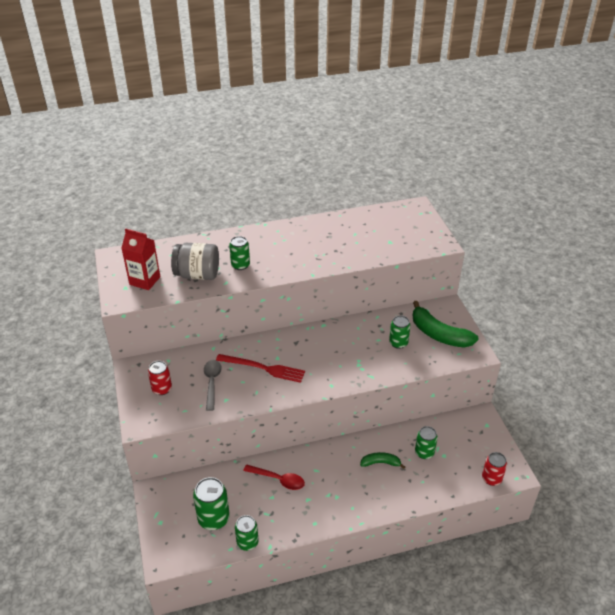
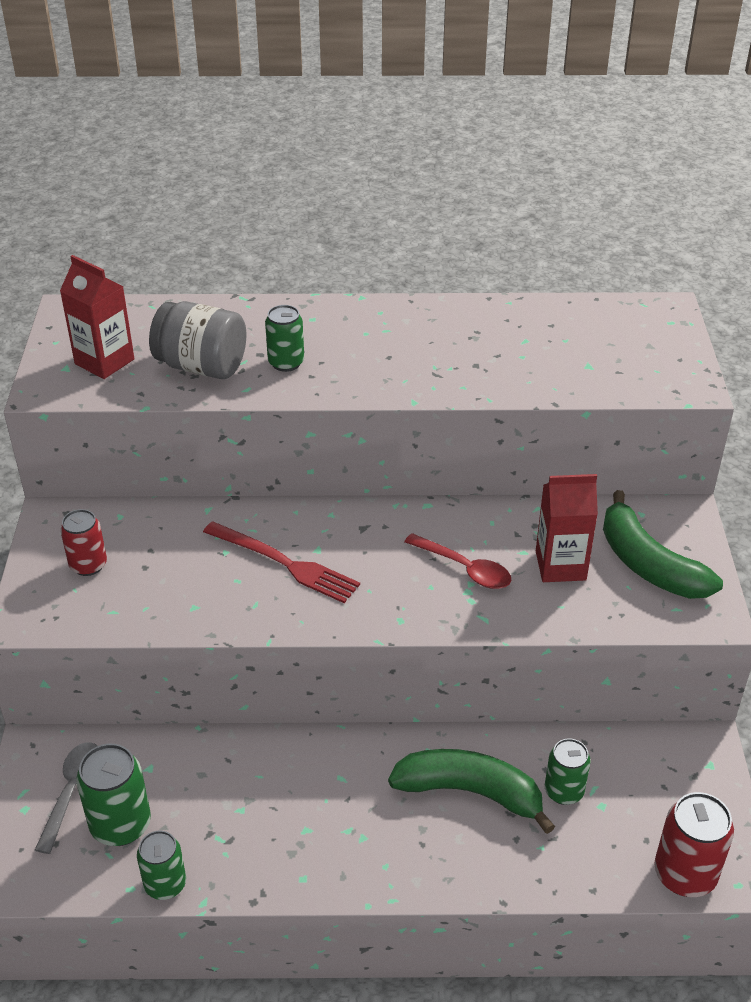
camera: 15 degrees right, 0 degrees up
(212, 383) = (181, 571): grey spoon -> grey spoon (72, 791)
(278, 479) = (265, 780): red spoon -> red spoon (465, 568)
(380, 463) = (470, 792): green banana -> green banana, size x1.88
(398, 343) = (560, 565): green can -> red carton
(491, 479) = (685, 874): red can -> red can, size x1.50

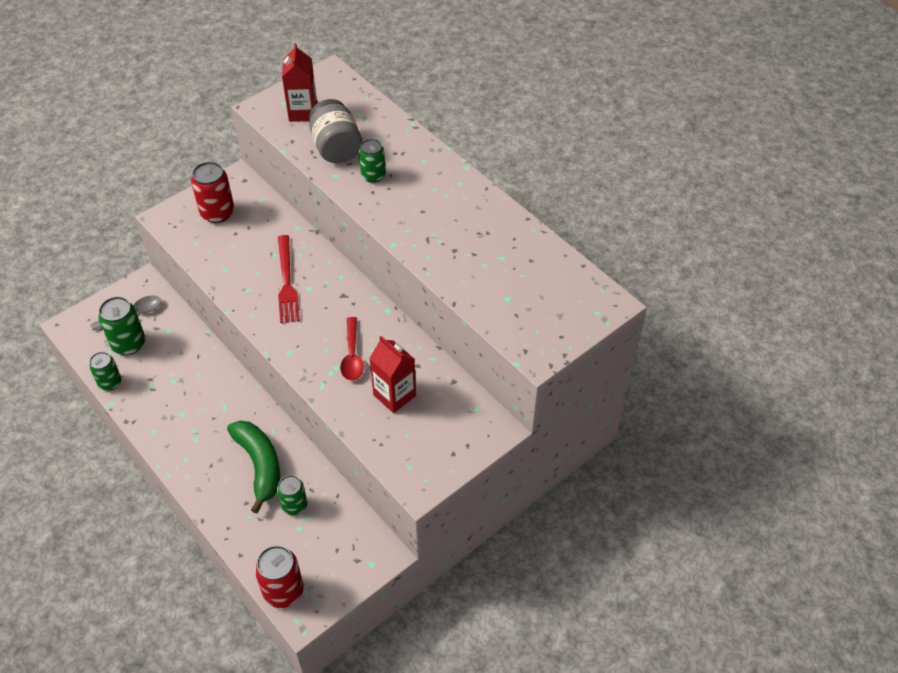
camera: 50 degrees right, 10 degrees up
(88, 565) = (217, 213): red can -> red can, size x1.50
(648, 564) = (434, 434): green banana -> none

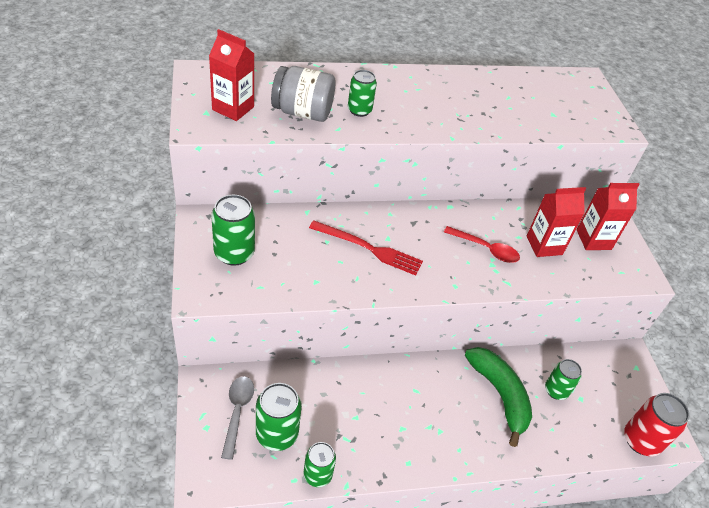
camera: 65 degrees left, 5 degrees down
(217, 213) = (234, 253): red can -> green can
(260, 465) = (499, 395): green banana -> green banana turned 60 degrees clockwise
(438, 431) = (593, 240): none -> red carton

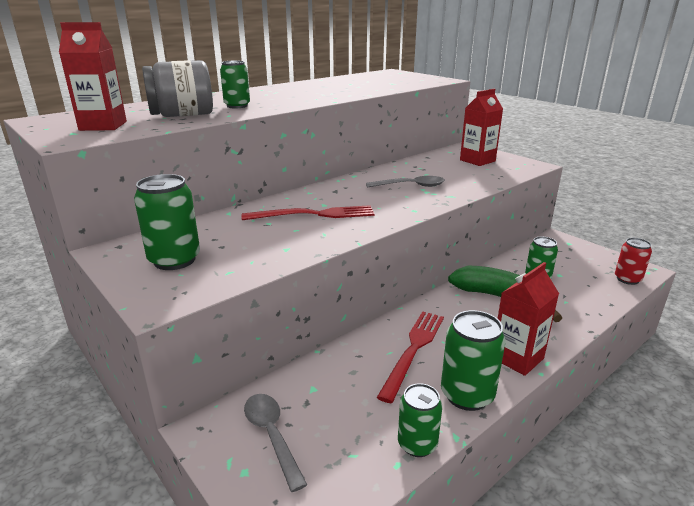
camera: 25 degrees left, 20 degrees down
(277, 434) = (336, 431): green can -> green can (467, 395)
(381, 401) = (413, 350): none -> red fork
(486, 249) = (411, 186): red spoon -> grey spoon
(544, 245) = (449, 172): red carton -> red carton (517, 358)
(641, 440) = (627, 279): red can -> red can, size x0.66

